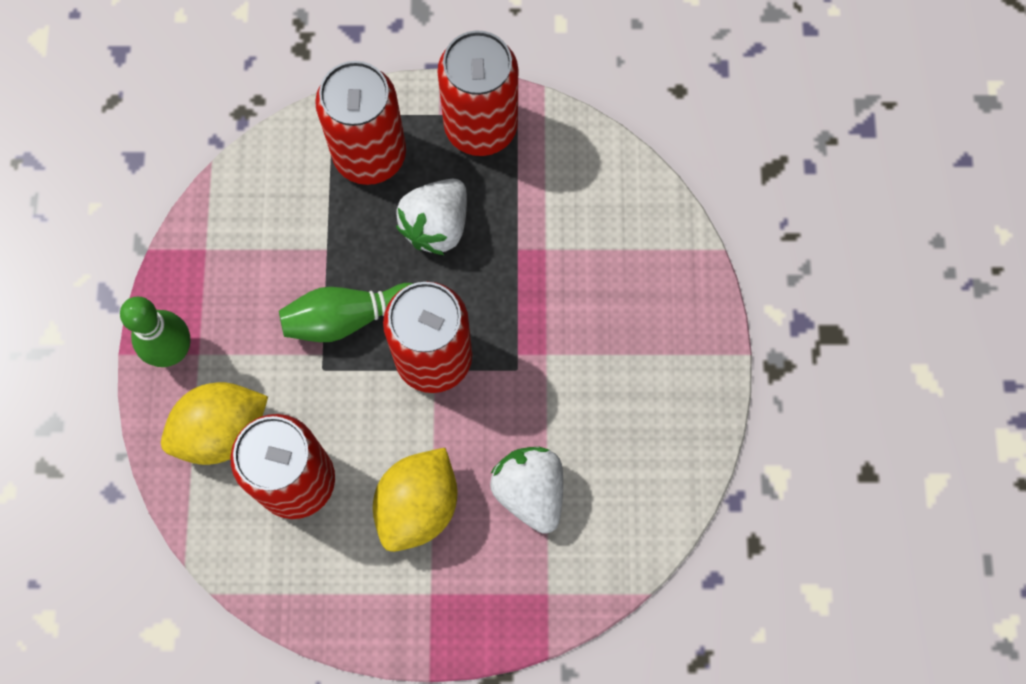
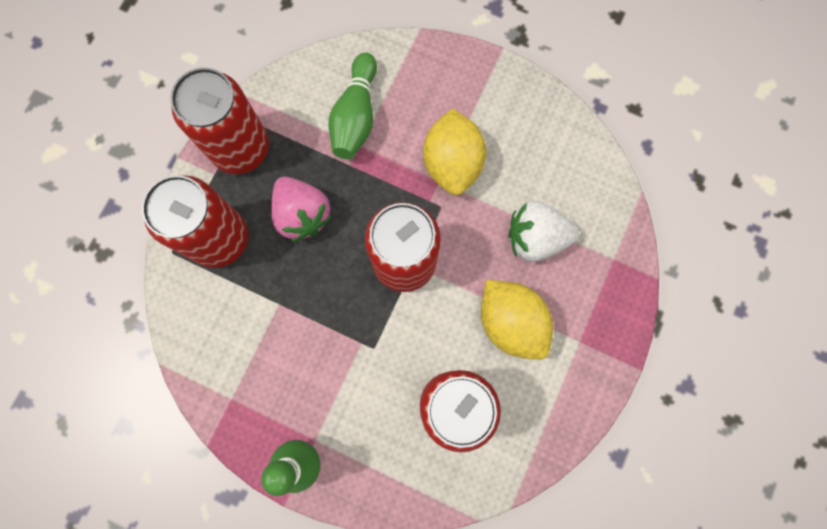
camera: 65 degrees left, 5 degrees up
(222, 431) = (386, 447): yellow lemon -> yellow lemon (452, 163)
(349, 317) = (343, 310): green bowling pin -> green bowling pin (356, 116)
(436, 226) = (302, 214): white strawberry -> pink strawberry

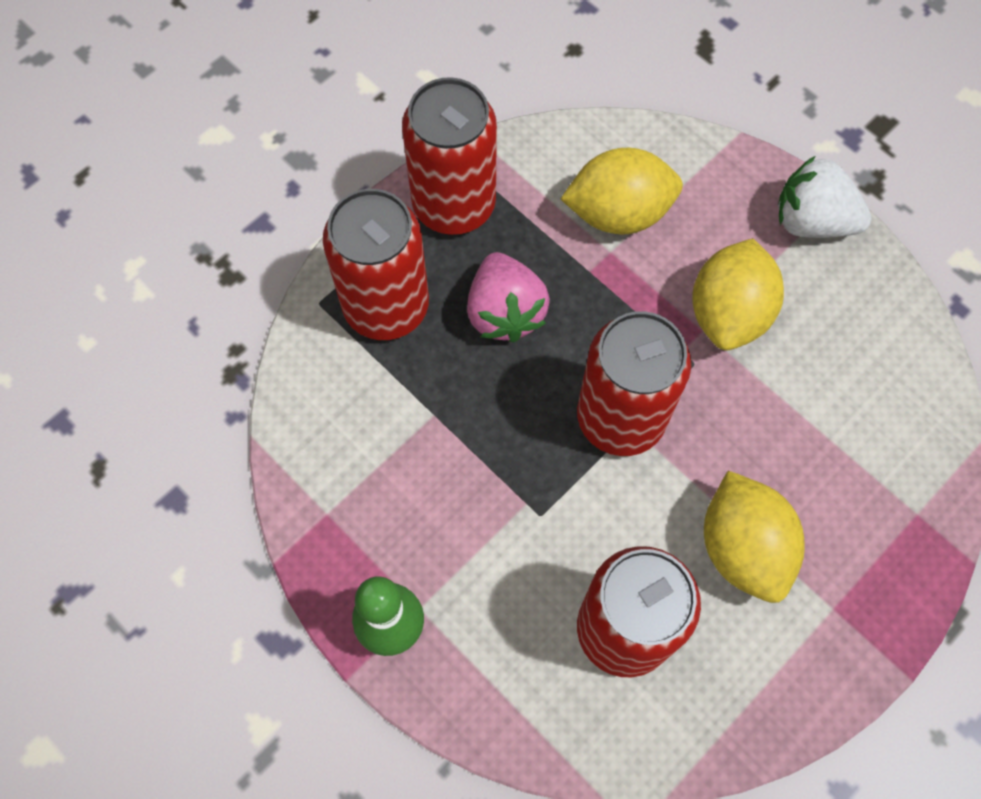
camera: 20 degrees right, 10 degrees down
(356, 116) = (618, 213): green bowling pin -> yellow lemon
(535, 238) = (813, 447): white strawberry -> white strawberry (812, 221)

